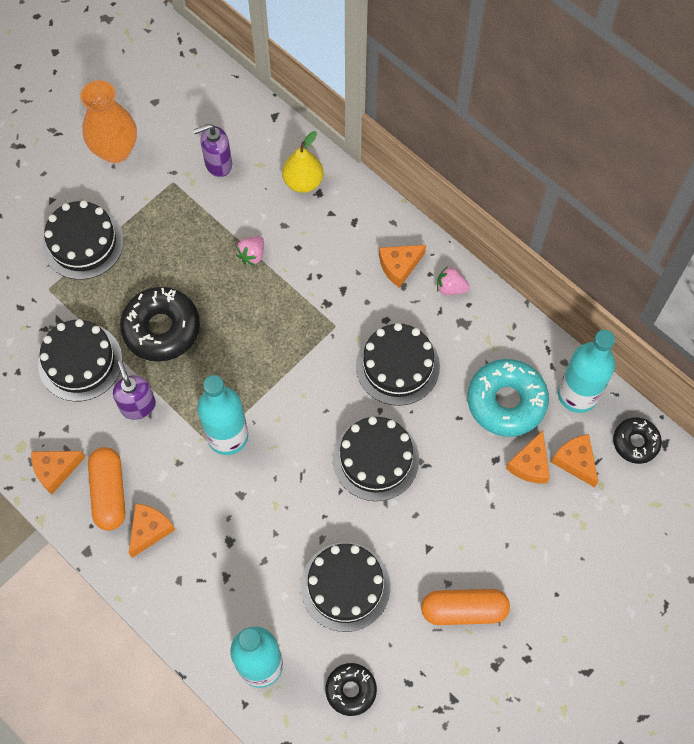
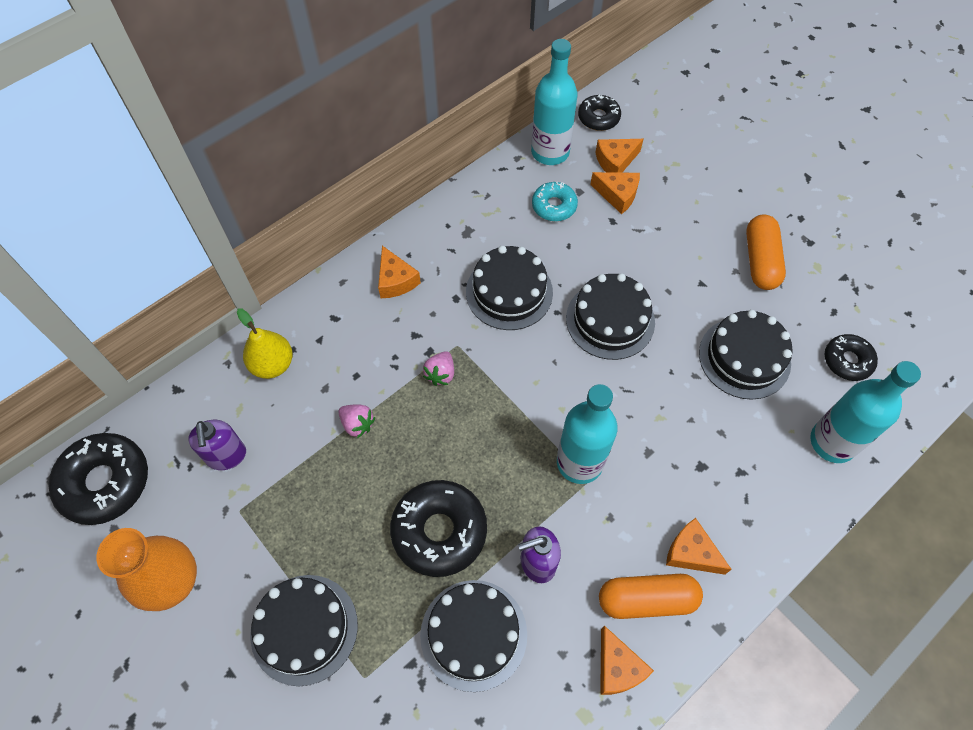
camera: 85 degrees left, 5 degrees down
(191, 86) = (105, 482): none -> black donut
(450, 288) = (427, 238): pink strawberry -> pink strawberry (440, 374)
(506, 401) = (554, 206): turquoise donut -> turquoise donut, size x0.58

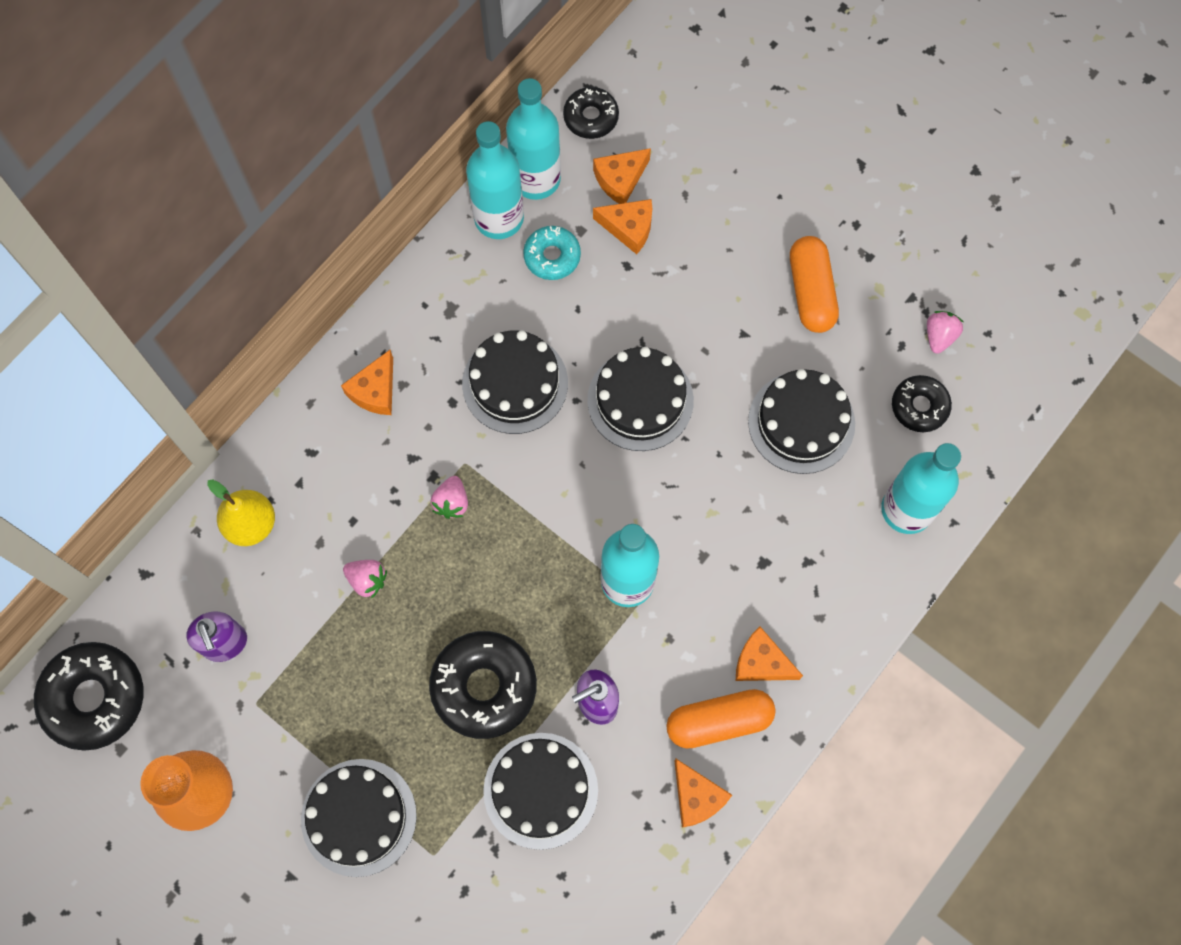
camera: 10 degrees left, 10 degrees up
(396, 280) = (375, 391): orange cheese -> orange cheese turned 60 degrees clockwise
(517, 174) = (499, 218): none -> turquoise bottle
(866, 309) = (939, 336): none -> pink strawberry

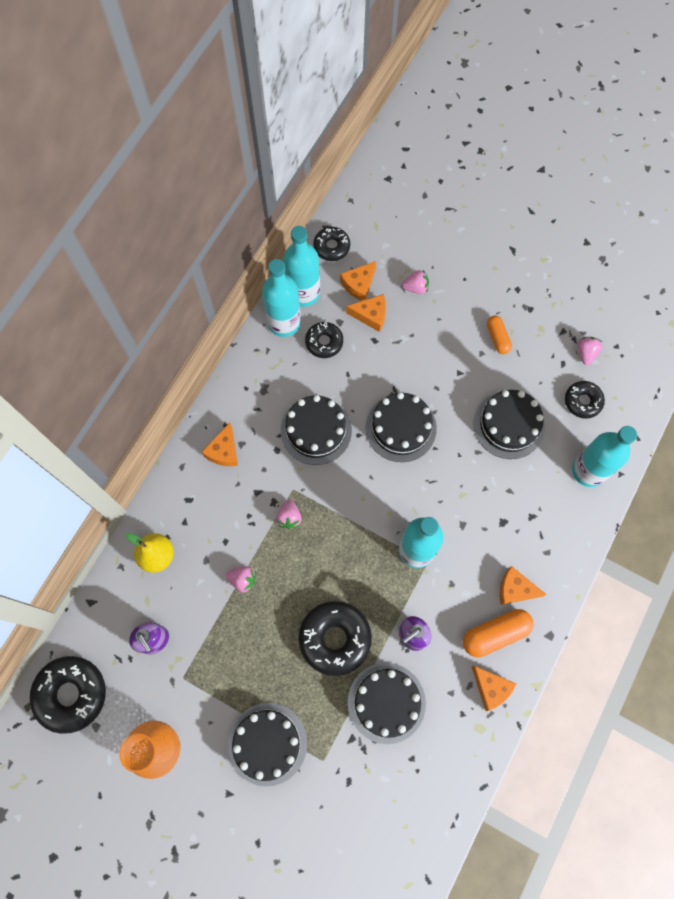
camera: 10 degrees left, 0 degrees up
(552, 256) = (324, 342): turquoise donut -> black donut
(704, 197) = (415, 287): none -> pink strawberry
(811, 292) = (497, 338): orange capsule -> orange capsule, size x0.62

